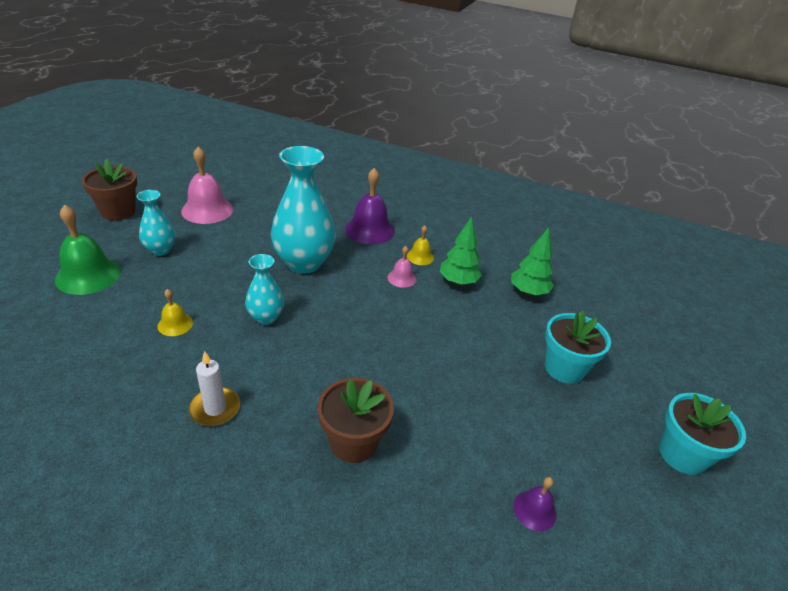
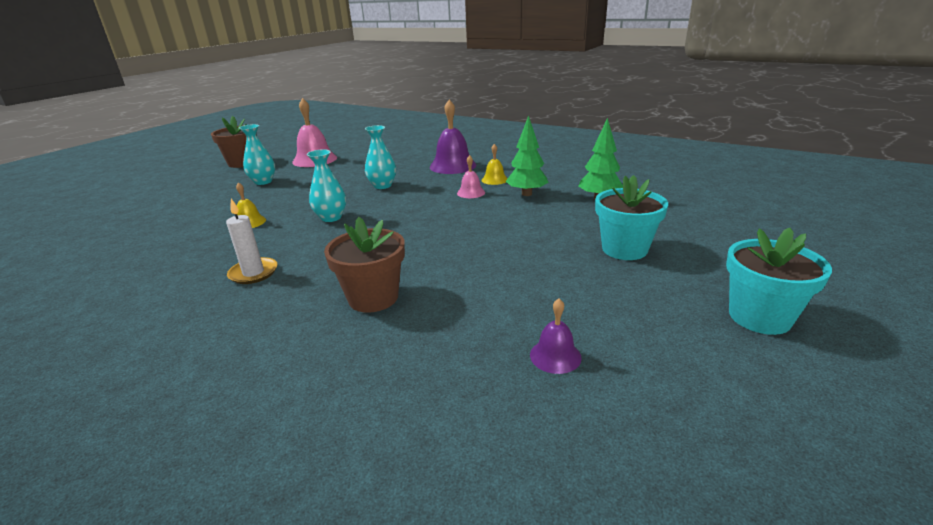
camera: 15 degrees right, 10 degrees down
(88, 275) = (196, 196): green bell -> none
(304, 263) = (382, 186): turquoise vase -> turquoise vase, size x0.53

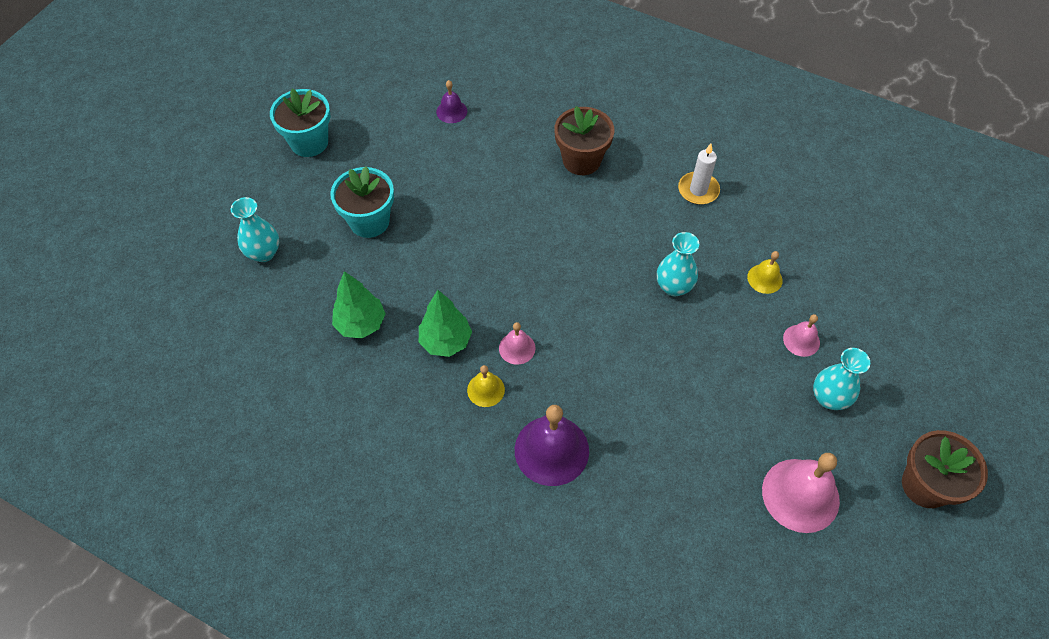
camera: 175 degrees right, 30 degrees up
(255, 199) = (801, 340): none -> pink bell
(382, 186) = (641, 375): turquoise vase -> turquoise vase (264, 253)

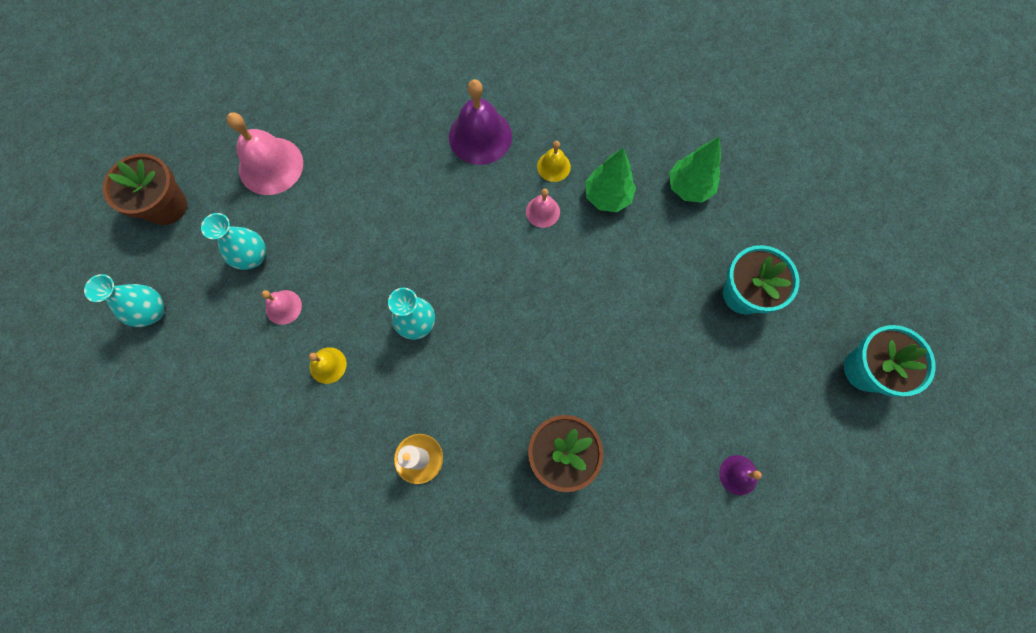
camera: 160 degrees right, 15 degrees up
(264, 253) = (819, 225): turquoise vase -> turquoise vase (152, 312)

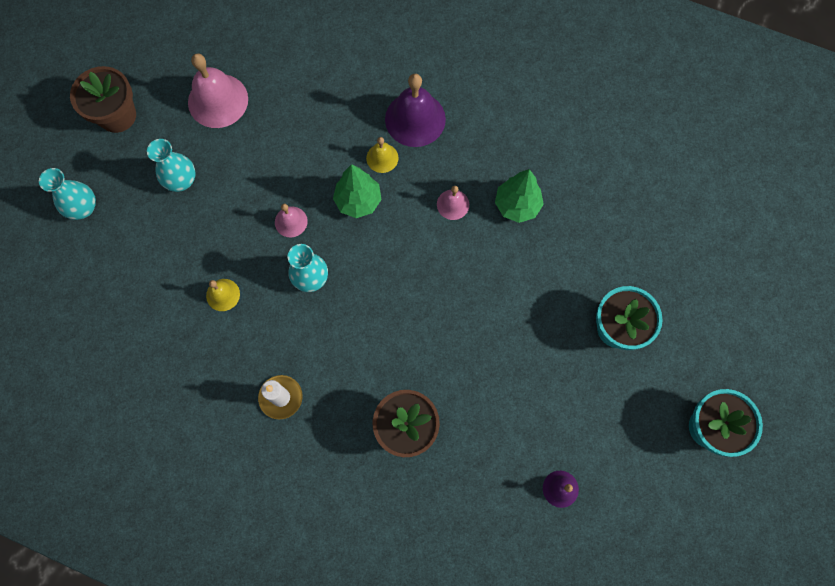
camera: 15 degrees right, 0 degrees up
(283, 307) = (197, 233): pink bell -> pink bell (291, 221)
(553, 166) = (475, 164): yellow bell -> yellow bell (382, 158)
(689, 187) = (596, 216): green tree -> green tree (358, 201)

